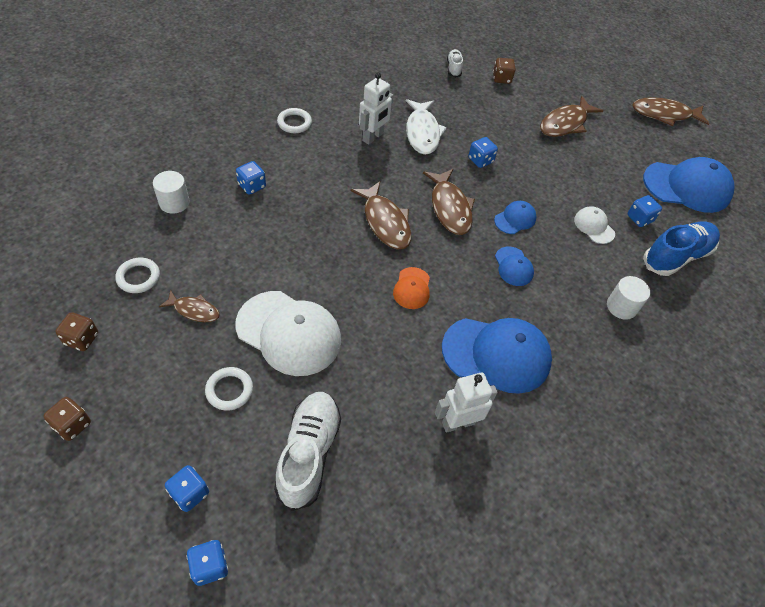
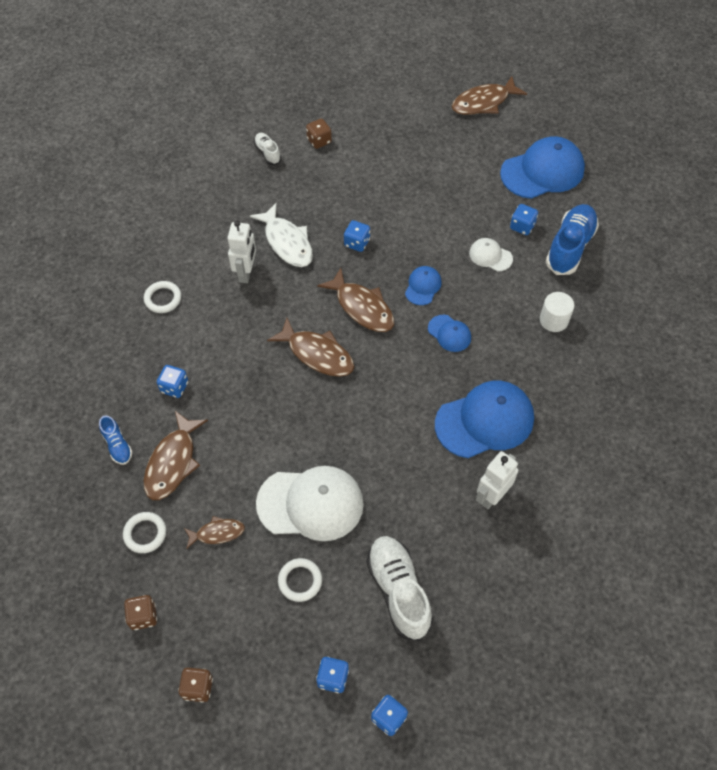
camera: 25 degrees left, 5 degrees up
(174, 202) = (117, 445): white cylinder -> blue shoe
(412, 288) = (381, 403): orange cap -> none
(565, 123) = (405, 161): brown fish -> brown fish (173, 462)

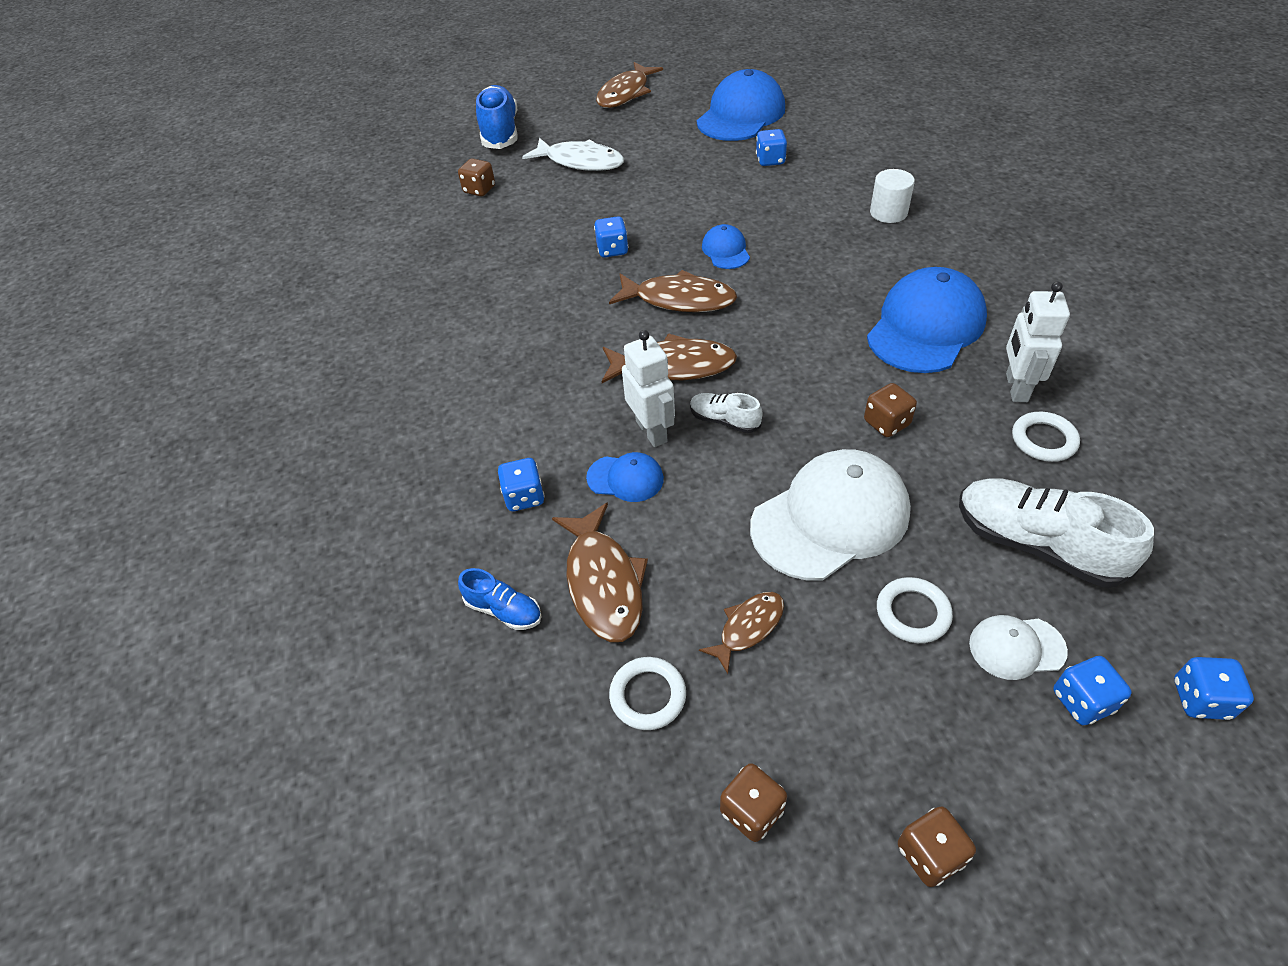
camera: 30 degrees left, 10 degrees down
(163, 299) = (420, 414): white ring -> white ring (1043, 440)
(246, 272) = (506, 336): white robot -> white robot (652, 431)
(268, 153) = (428, 224): white shoe -> white shoe (724, 420)
(287, 242) = (529, 286): white fish -> white fish (580, 162)
(396, 469) = (886, 423): none -> brown dice
(449, 333) = (799, 274): blue cap -> blue cap (625, 478)
(490, 256) = (766, 195): white cap -> white cap (1016, 647)
(570, 247) = (834, 154): blue shoe -> blue shoe (500, 132)

